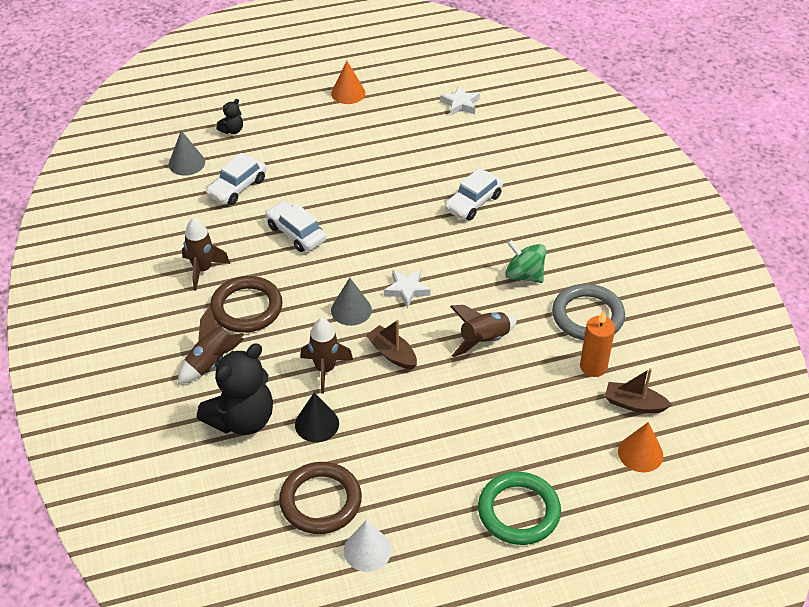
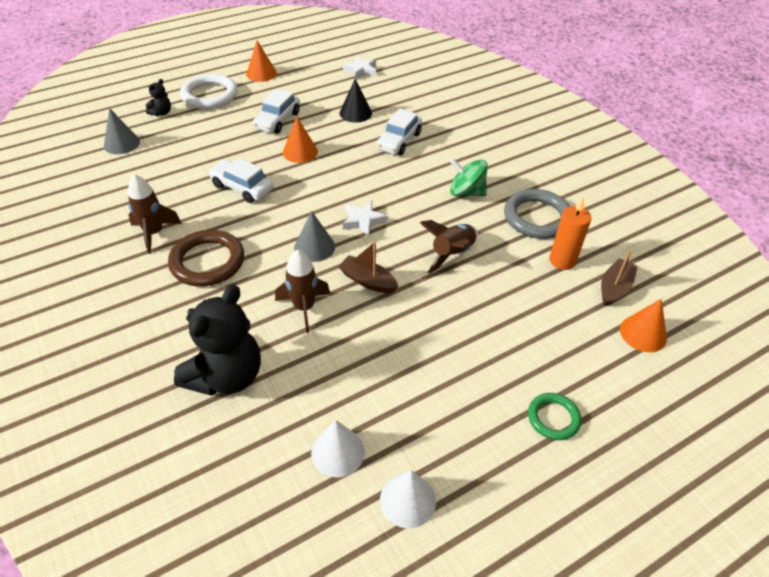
camera: 15 degrees left, 0 degrees up
(212, 362) = (181, 321): brown rocket -> none
(237, 187) = (175, 157): white car -> white car (277, 120)
(286, 115) = (209, 95): none -> white ring
(317, 424) = (310, 365): black cone -> black cone (355, 113)
(320, 501) = (338, 452): brown ring -> white cone
(365, 200) = (300, 152): none -> orange cone
(518, 511) = (553, 418): green ring -> green ring, size x0.58
(634, 404) = (614, 288): brown boat -> brown boat turned 120 degrees clockwise

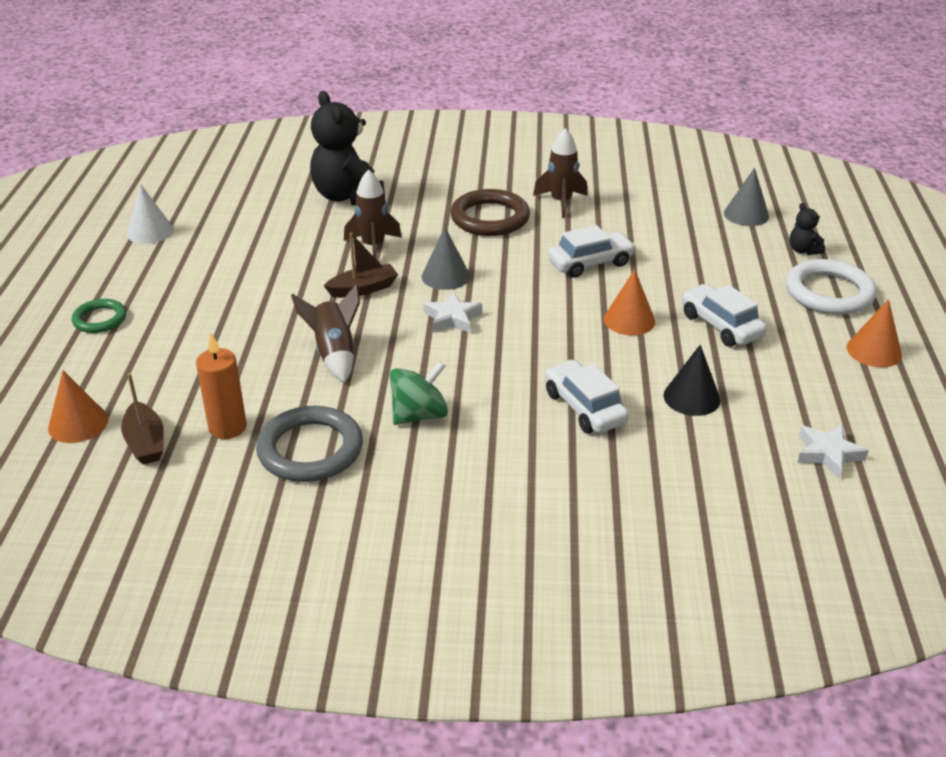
camera: 125 degrees right, 10 degrees down
(338, 452) = (222, 219): white cone -> none

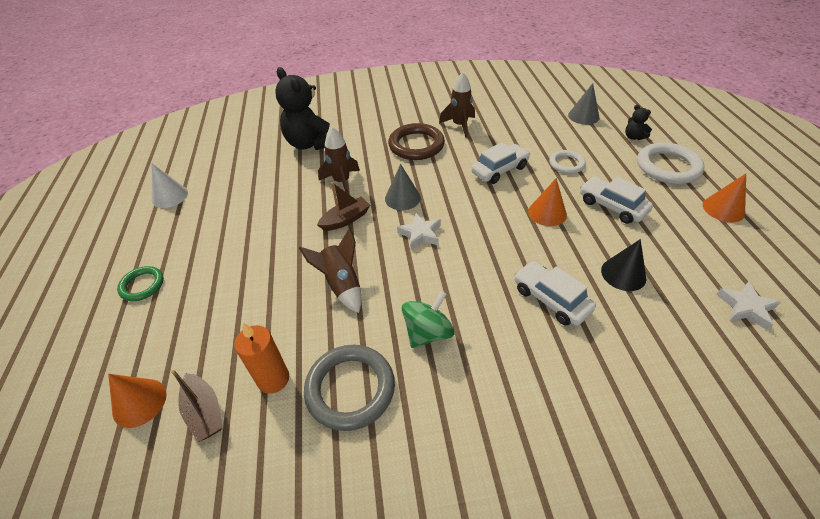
camera: 10 degrees left, 10 degrees up
(687, 269) = (566, 164): none -> white ring

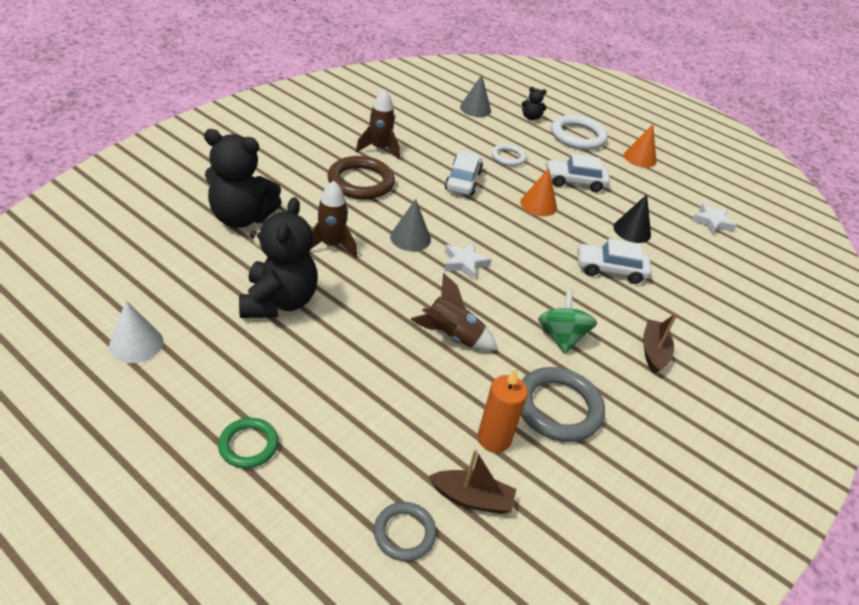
camera: 50 degrees left, 5 degrees down
(139, 402) = (404, 533): orange cone -> grey ring
(266, 205) = (279, 302): none -> black teddy bear
(346, 220) = (382, 280): brown boat -> brown boat (653, 352)

